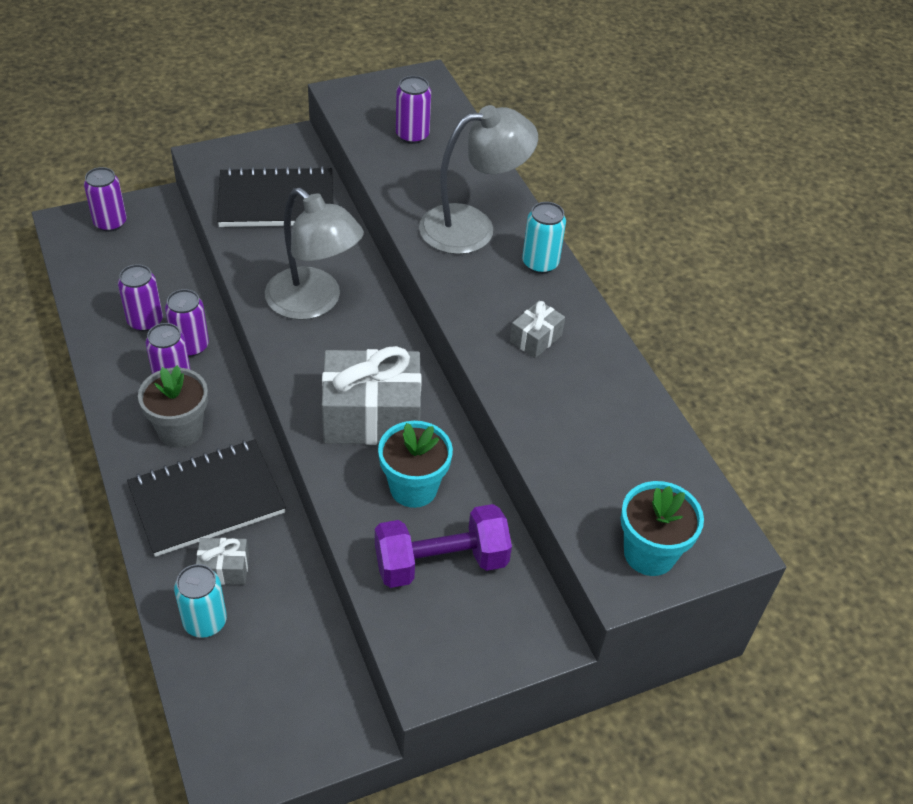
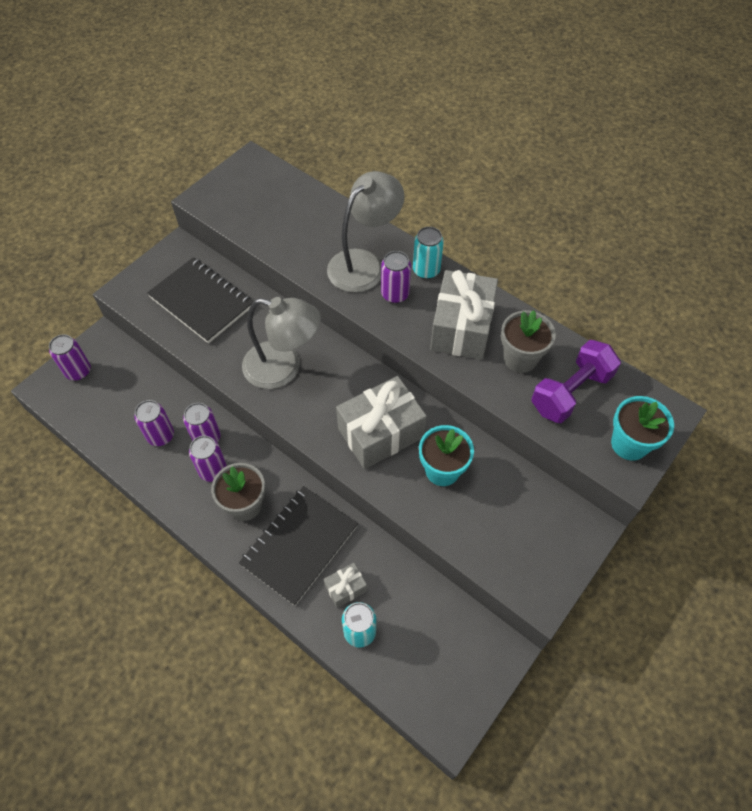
camera: 25 degrees left, 10 degrees up
(276, 201) = (201, 302): black notebook -> black notebook turned 75 degrees clockwise
(412, 135) = (274, 210): purple can -> purple can (395, 294)
(441, 562) = (494, 513): purple dumbbell -> purple dumbbell (570, 392)
(535, 338) = (461, 328): grey gift -> grey gift, size x2.13
(582, 401) = (520, 358): none -> grey flower pot

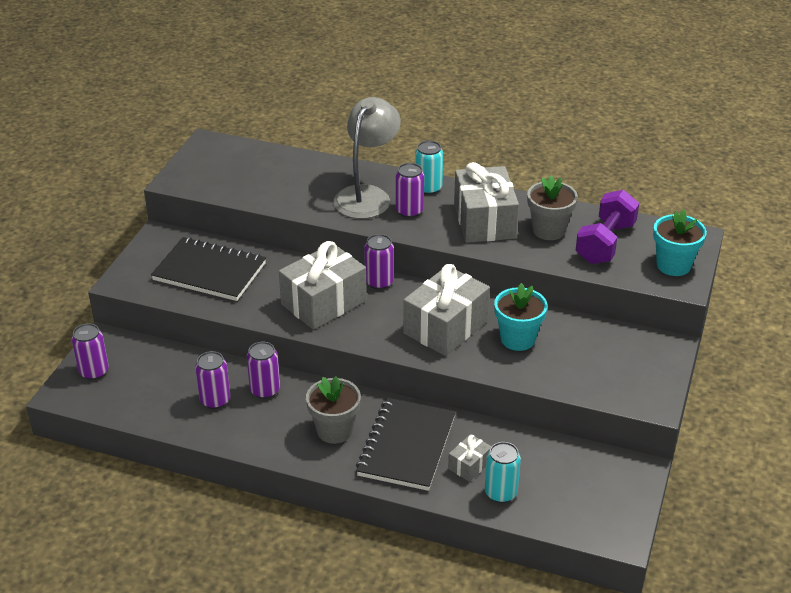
camera: 20 degrees left, 20 degrees down
(213, 470) = (286, 413): purple can -> purple can (379, 282)
(283, 368) = (323, 302): grey lamp -> grey gift

